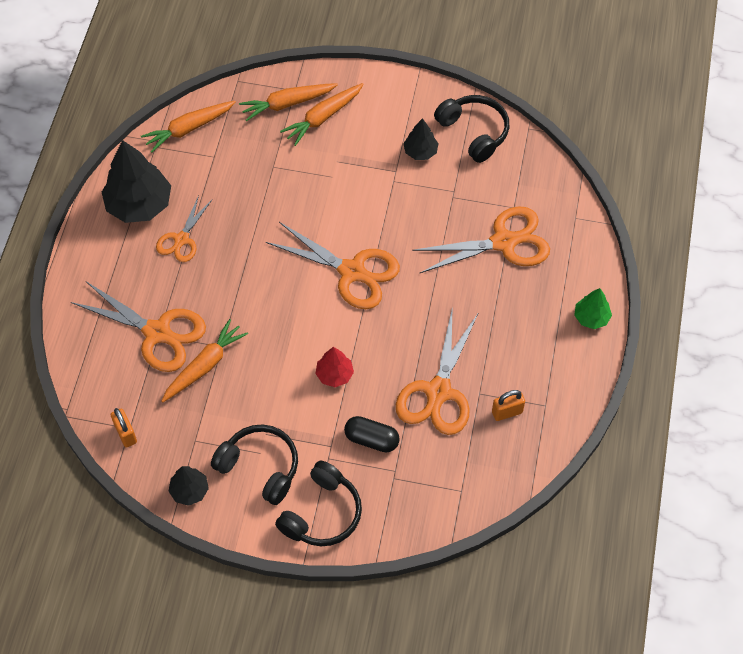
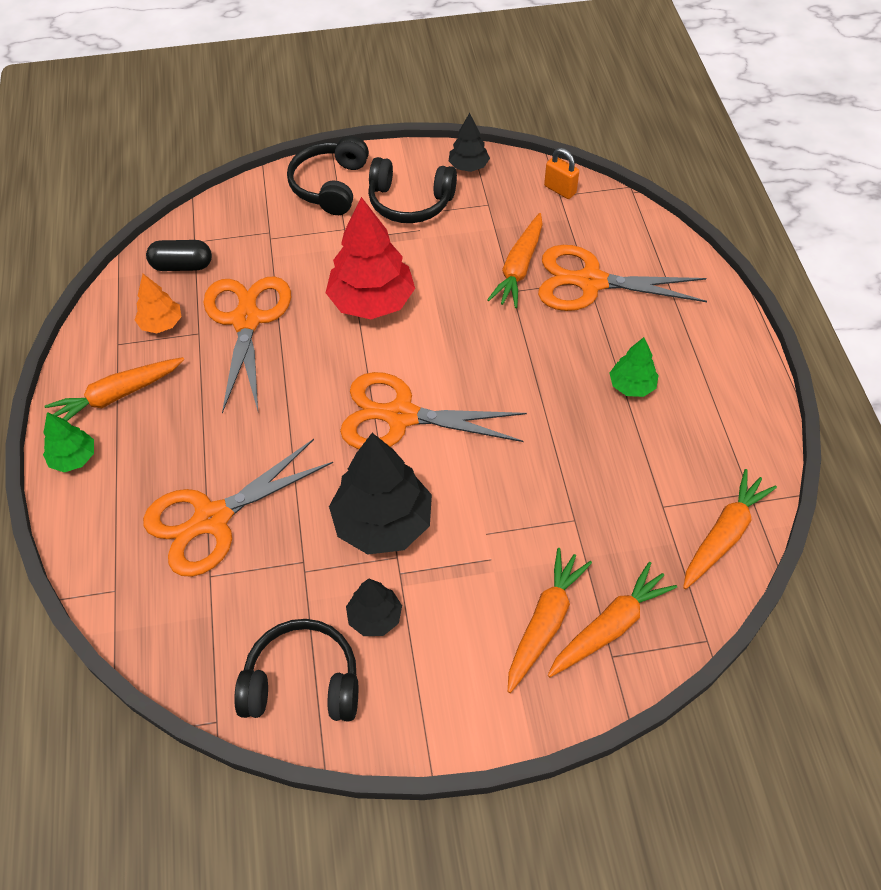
camera: 160 degrees right, 5 degrees down
(139, 204) = (713, 410): black tree -> black tree (383, 523)
(181, 239) = (631, 386): orange scissors -> green tree
(334, 374) = (371, 302): red tree -> red tree, size x1.93
(371, 439) = (305, 256): black capsule -> black capsule (182, 266)
(474, 132) = (302, 682): black headphones -> black headphones turned 150 degrees clockwise
(507, 412) = (161, 324): orange padlock -> orange tree
(552, 357) = (117, 396): none -> orange carrot

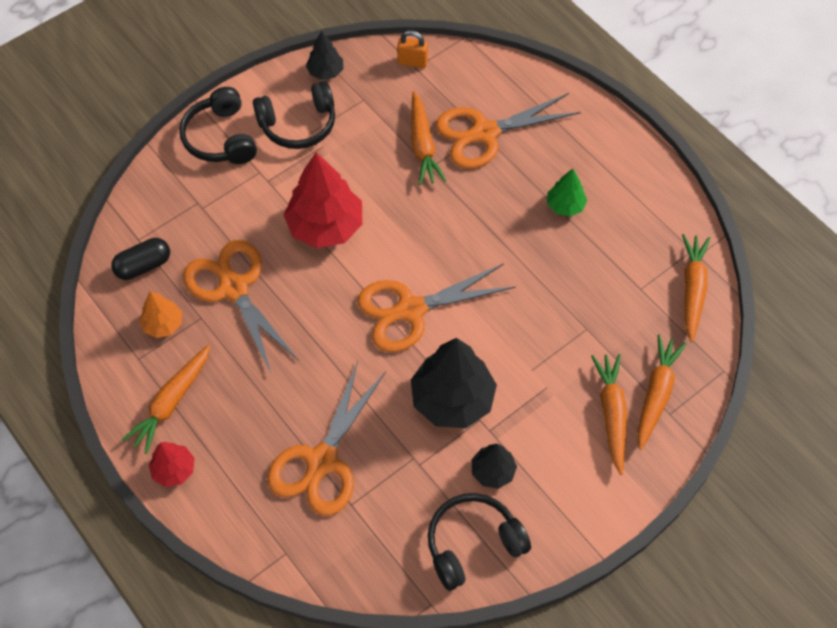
camera: 30 degrees left, 5 degrees up
(73, 458) = (174, 470): green tree -> red tree

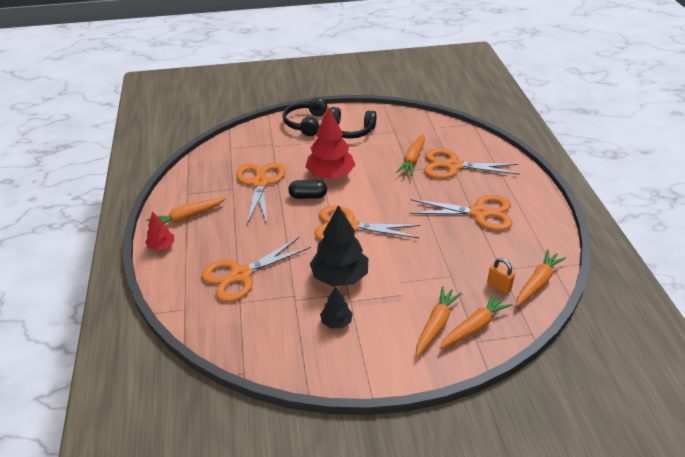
camera: 30 degrees right, 20 degrees down
(143, 266) = (223, 158): black capsule -> black capsule (308, 196)
(163, 324) = (212, 184): orange tree -> none
(325, 72) = (382, 115): black tree -> none
(412, 62) = (433, 125): orange padlock -> orange padlock (499, 286)
(472, 543) = (294, 353): black headphones -> none
(565, 205) = (479, 213): green tree -> orange scissors

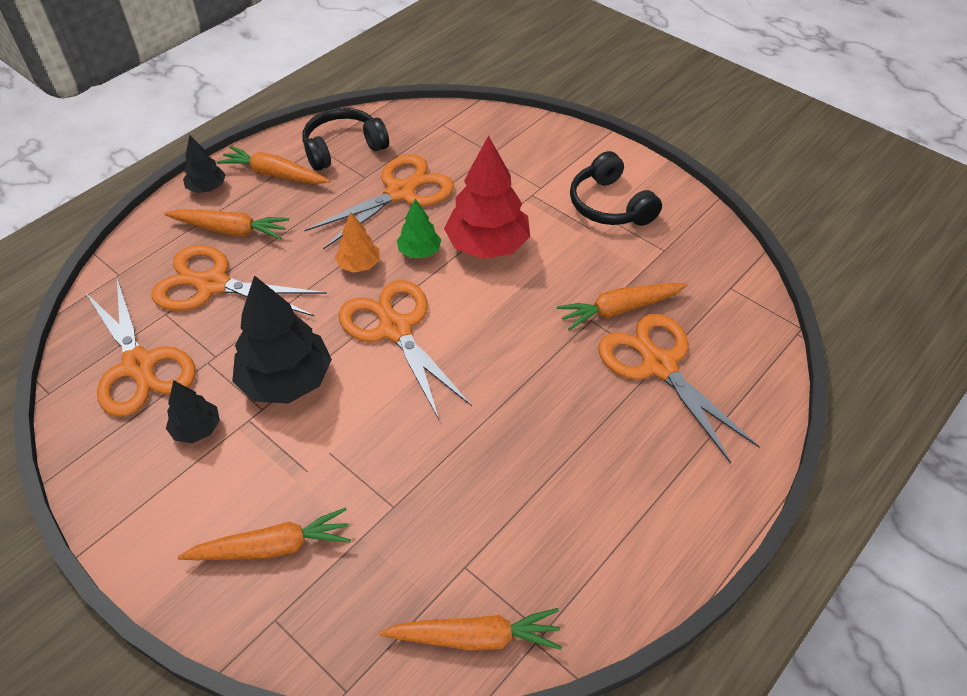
camera: 50 degrees right, 10 degrees up
(161, 246) = (207, 188): red tree -> black tree
(292, 219) = (359, 265): none -> orange tree
(305, 123) = (572, 154): black headphones -> black headphones (343, 148)
(308, 196) = (419, 251): black capsule -> green tree
(474, 327) = (303, 599): orange carrot -> orange carrot (230, 230)
(479, 213) = (575, 463): orange scissors -> orange scissors (139, 366)
(499, 286) = (421, 584): orange padlock -> none

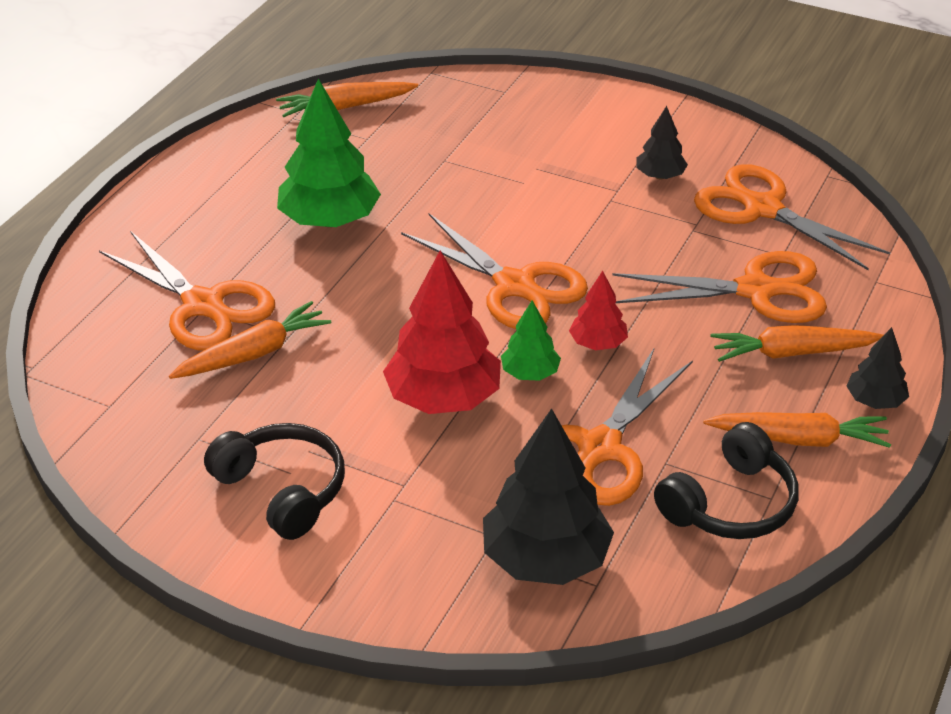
camera: 165 degrees right, 10 degrees down
(272, 547) = (533, 122): orange carrot -> none
(286, 380) = (603, 223): black tree -> black tree (545, 559)
(359, 265) = (598, 343): orange tree -> red tree
(533, 443) = (330, 220): none -> green tree

